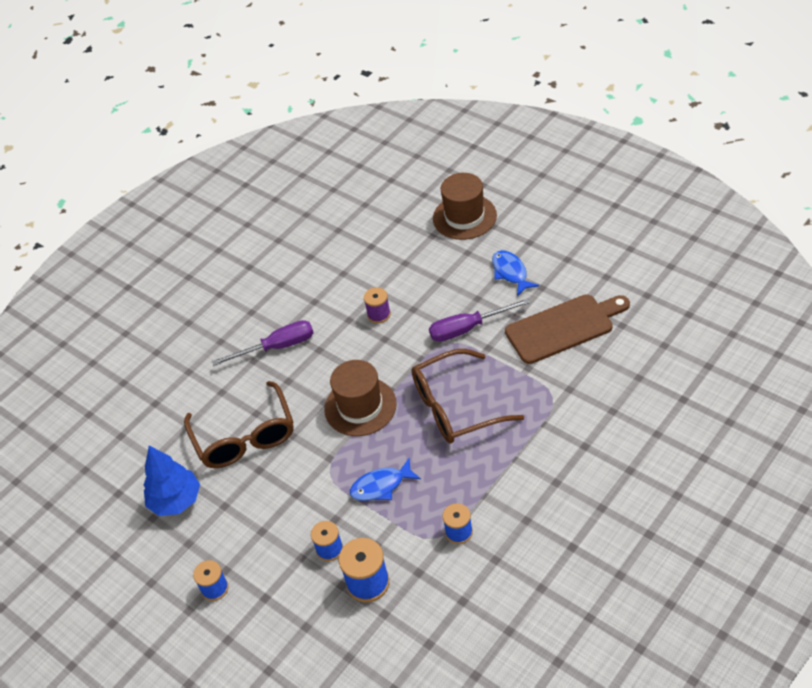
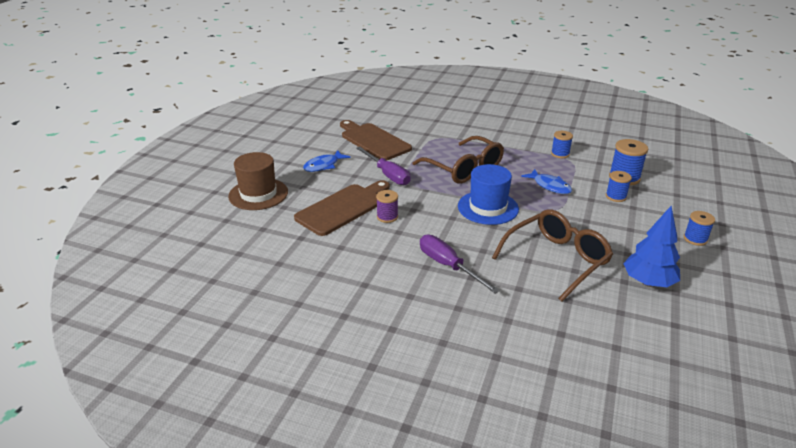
camera: 115 degrees left, 15 degrees down
(360, 406) = (488, 207): brown hat -> blue hat
(410, 281) = (343, 208): none -> brown cutting board

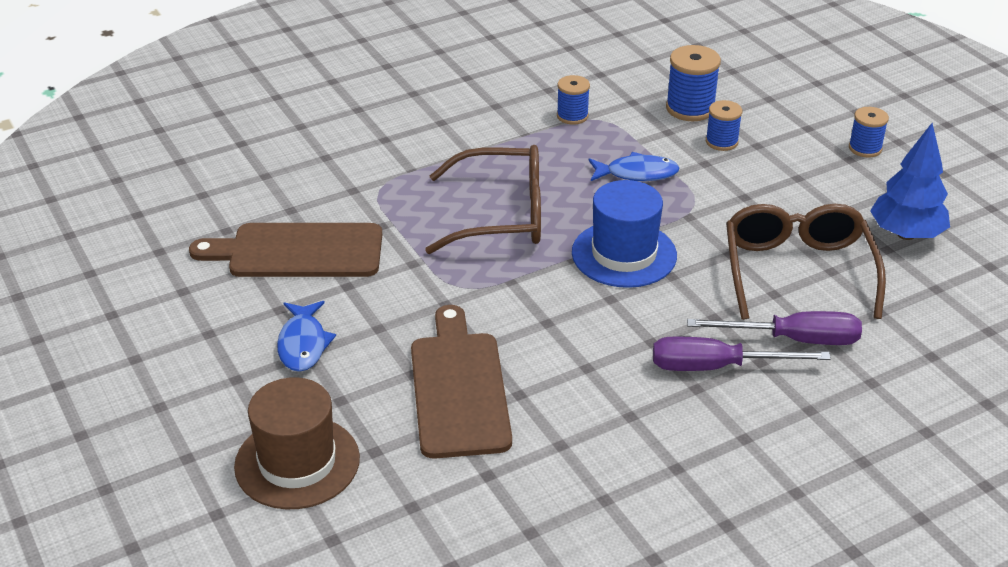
camera: 50 degrees left, 5 degrees up
(387, 175) = (422, 294): purple screwdriver -> purple screwdriver (793, 340)
(387, 217) = (537, 357): purple spool -> none

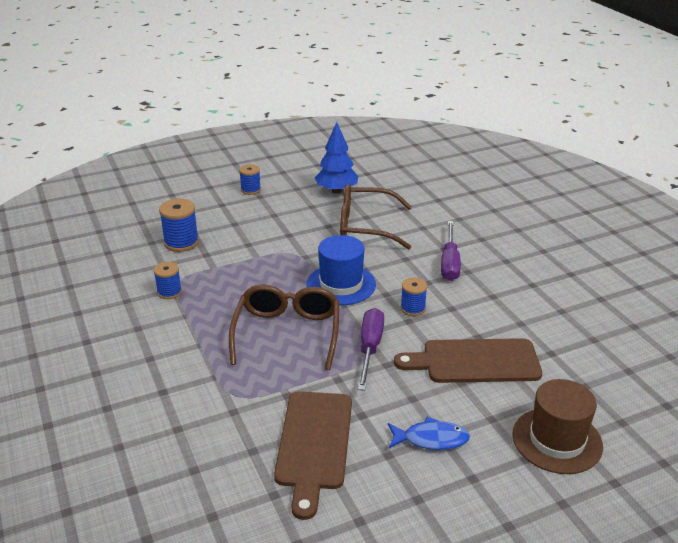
camera: 85 degrees left, 5 degrees down
(637, 173) = (252, 271): blue fish -> none
(721, 142) = (226, 235): blue spool -> blue spool (413, 309)
(793, 340) = (426, 236): purple screwdriver -> purple screwdriver (370, 348)

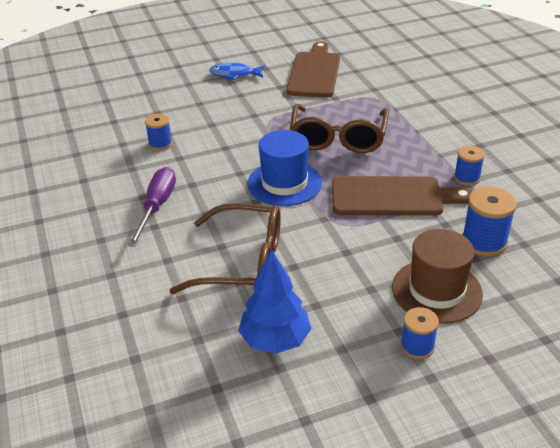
camera: 175 degrees left, 5 degrees up
(370, 348) = (265, 126): purple screwdriver -> none
(413, 309) = (217, 158): blue spool -> blue spool (160, 144)
(475, 361) = (181, 116): brown cutting board -> brown cutting board (392, 197)
(557, 440) = (150, 73): brown hat -> brown hat (436, 291)

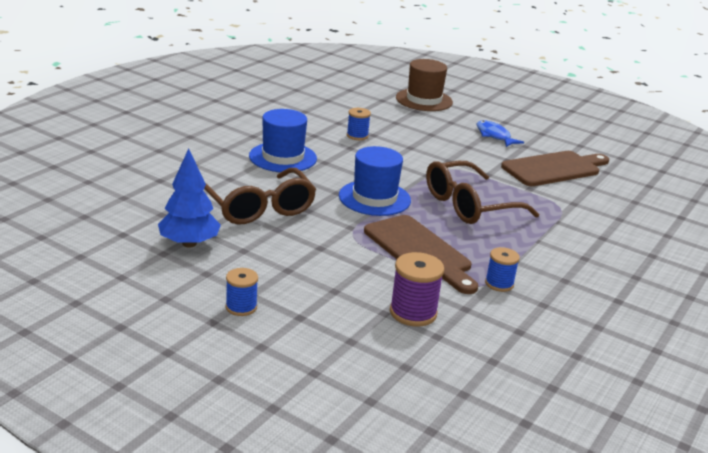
camera: 50 degrees right, 10 degrees down
(157, 206) = (283, 157): purple screwdriver -> blue hat
(436, 291) = (318, 302): brown hat -> brown hat (424, 100)
(484, 242) = (413, 313): blue spool -> purple spool

